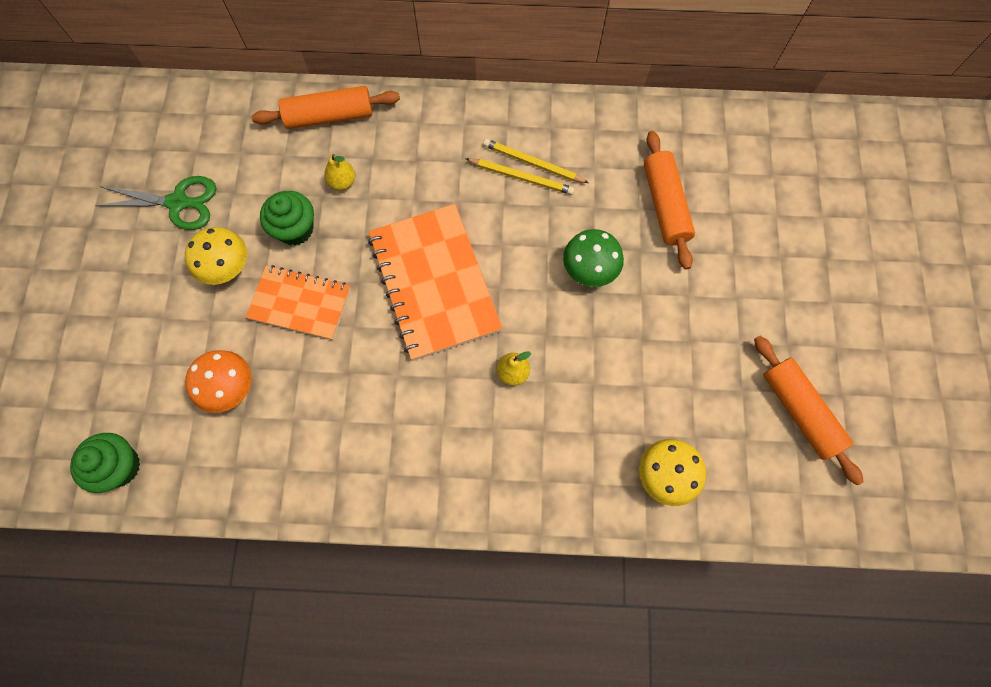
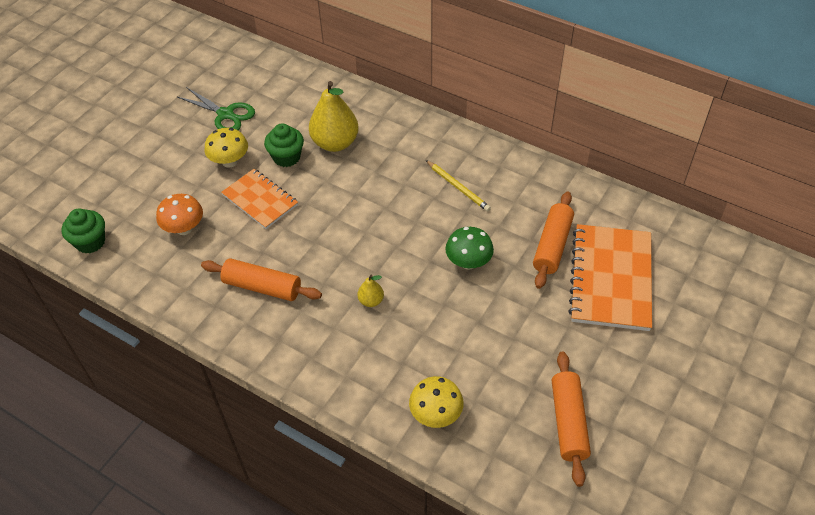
camera: 30 degrees right, 20 degrees down
(329, 116) = (353, 103): orange rolling pin -> orange rolling pin (262, 287)
(342, 182) = (335, 143): yellow pear -> yellow pear, size x2.15
(434, 283) = (355, 225): orange notebook -> orange notebook (611, 279)
(532, 163) = (472, 182): yellow pencil -> none

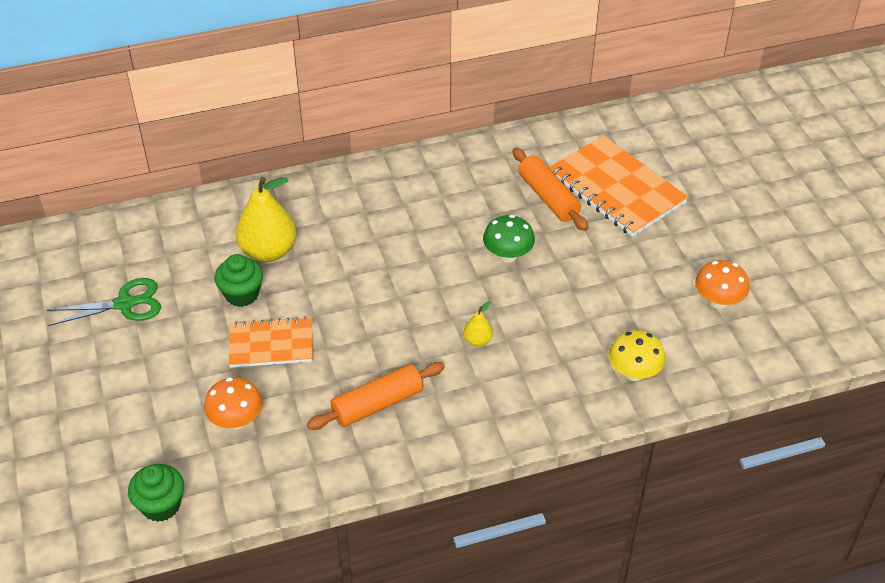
camera: 50 degrees left, 5 degrees down
(230, 161) = (193, 337): yellow mushroom -> none
(458, 187) = (422, 209): yellow pencil -> none
(568, 422) = (718, 301): orange rolling pin -> orange mushroom

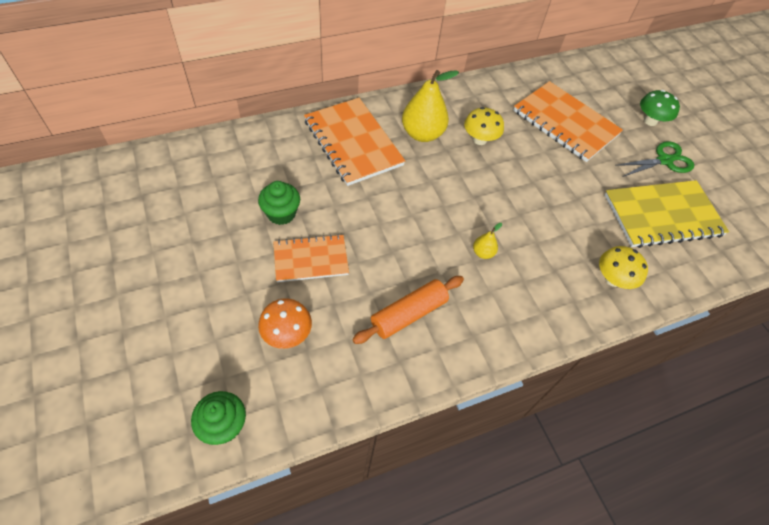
camera: 10 degrees left, 10 degrees up
(125, 304) = (180, 223): green scissors -> green scissors (664, 160)
(268, 251) = (300, 175): yellow pear -> yellow pear (422, 134)
(337, 214) = (353, 143): none -> orange notebook
(499, 210) = (480, 139): none -> yellow mushroom
(508, 255) = (493, 178): green mushroom -> green mushroom (650, 121)
(548, 197) = (515, 130): orange rolling pin -> none
(718, 301) = (662, 215): orange mushroom -> yellow notebook

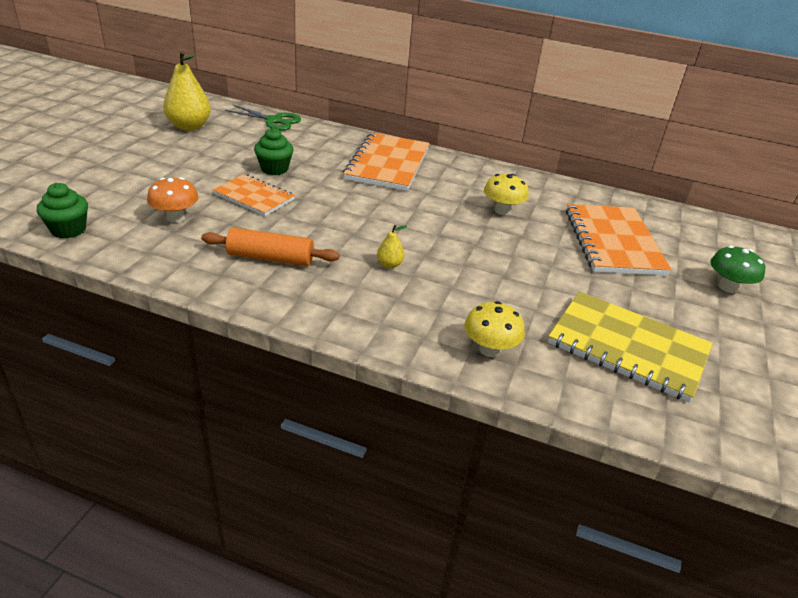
camera: 45 degrees right, 20 degrees down
(422, 134) = (454, 185): yellow pear -> yellow pear (189, 126)
(664, 160) = (699, 318): green scissors -> green scissors (274, 120)

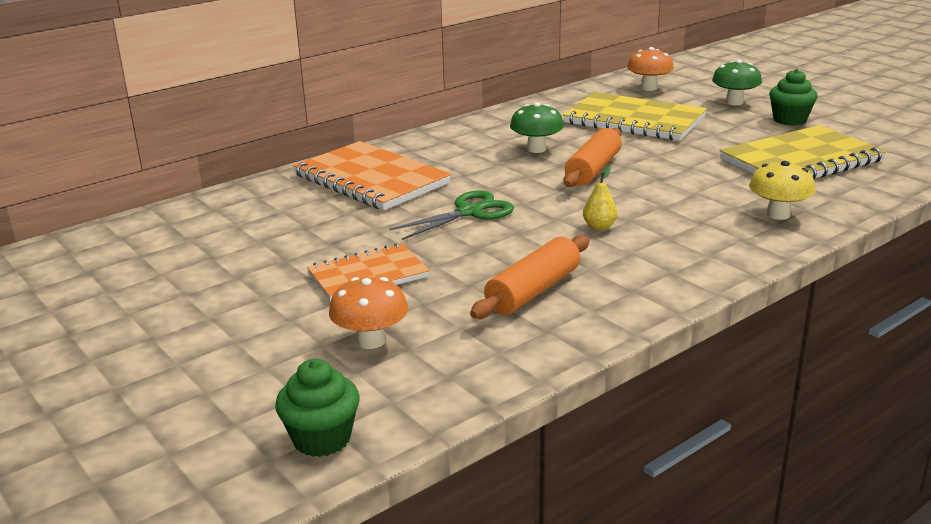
camera: 55 degrees left, 10 degrees down
(189, 126) = (82, 288): yellow pear -> none
(274, 120) = (153, 223): green scissors -> green scissors (469, 212)
(274, 169) = (304, 248): green cupcake -> green cupcake (789, 120)
(489, 242) = (593, 169): none -> orange rolling pin
(502, 211) = (536, 149): yellow mushroom -> green mushroom
(613, 242) = (634, 120): orange notebook -> yellow notebook
(699, 235) = (649, 88): none -> orange mushroom

